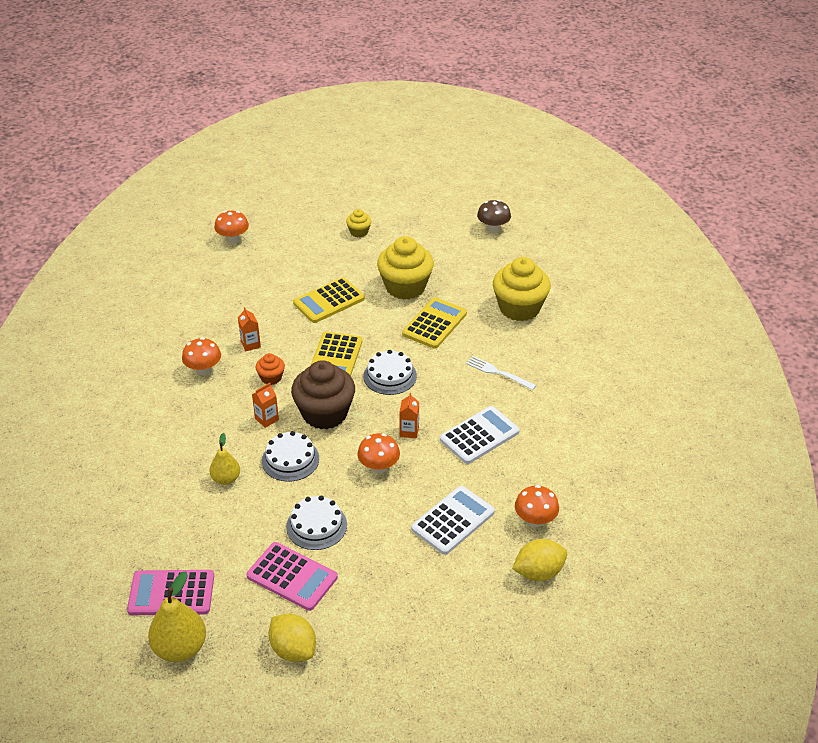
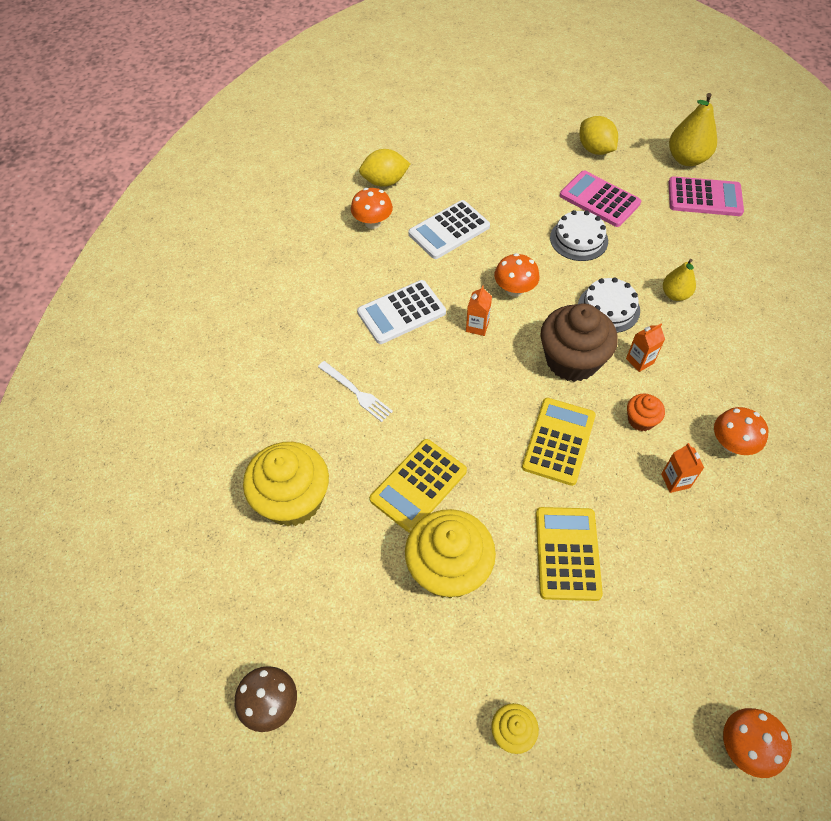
camera: 170 degrees left, 15 degrees up
(329, 301) = (567, 553): yellow calculator -> yellow calculator turned 60 degrees counterclockwise
(390, 376) = (490, 404): white cake -> none

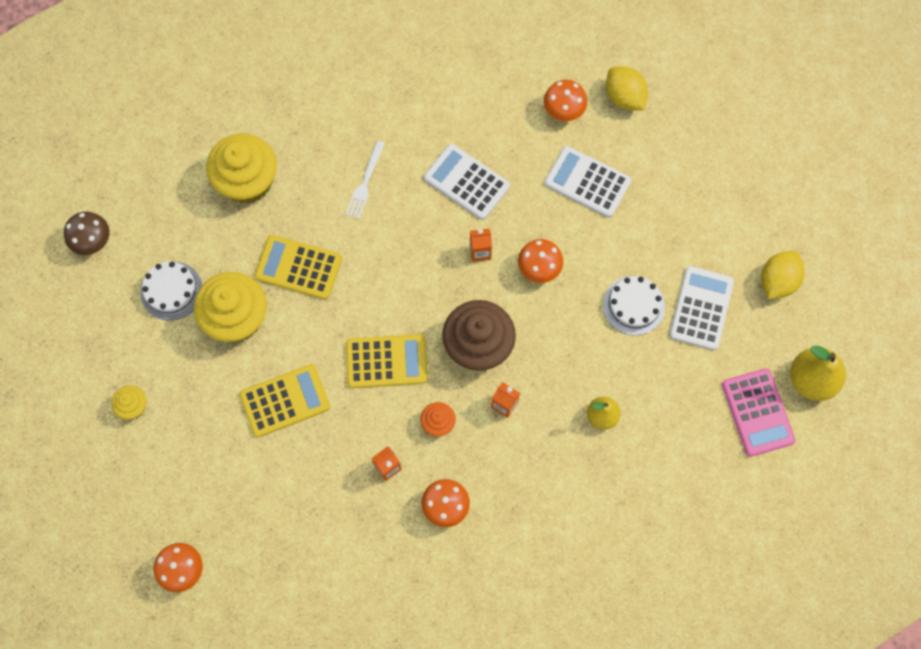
camera: 65 degrees right, 15 degrees up
(599, 199) = (701, 308): pink calculator -> white calculator
(608, 308) = (555, 359): white cake -> white cake (171, 290)

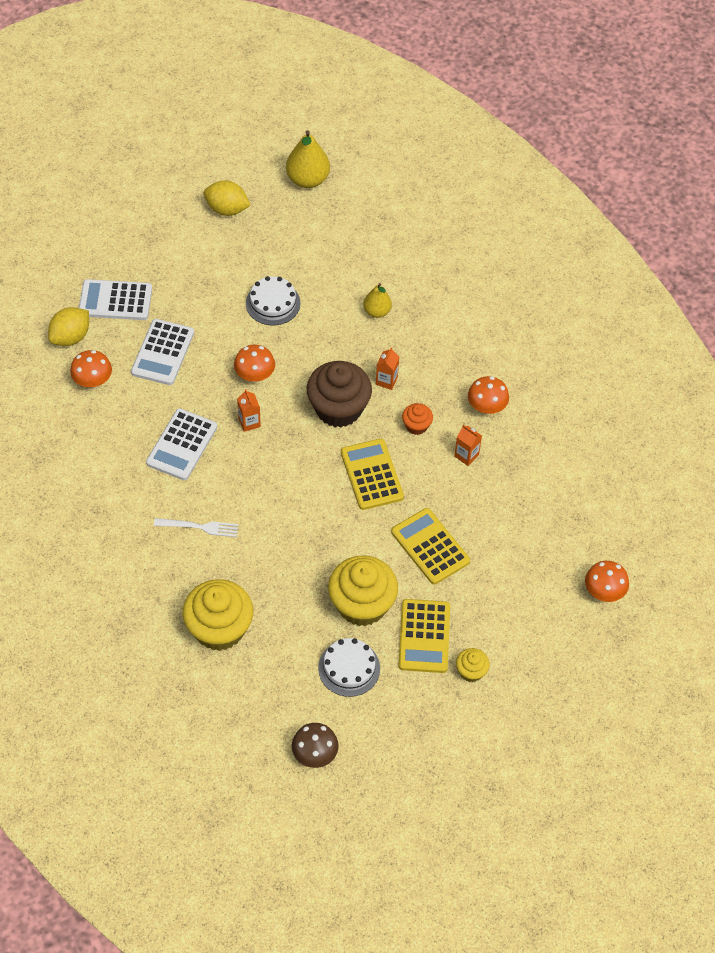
camera: 105 degrees left, 15 degrees down
(298, 267) = (299, 564): yellow calculator -> yellow calculator (424, 636)
(701, 308) = (264, 257): white calculator -> white calculator (115, 300)
(757, 412) = (345, 210): pink calculator -> none

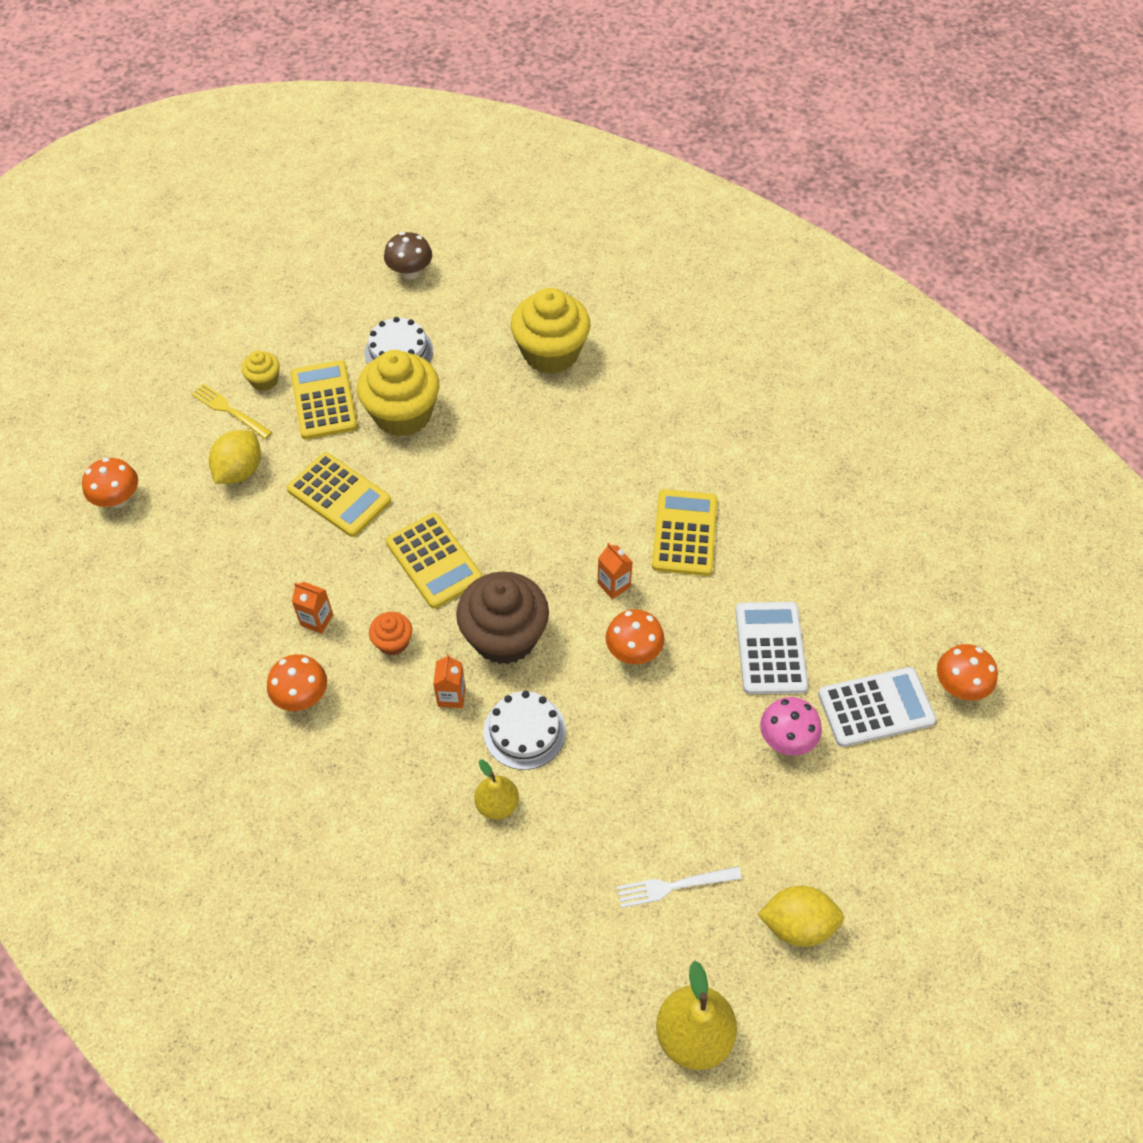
camera: 165 degrees right, 0 degrees up
(71, 337) = (902, 635): yellow lemon -> yellow lemon (240, 471)
(93, 381) = (838, 582): orange mushroom -> orange mushroom (959, 686)
(182, 298) = (786, 739): none -> pink mushroom
(182, 445) = (685, 533): white calculator -> yellow calculator
(200, 527) = (618, 446): white fork -> white fork (673, 886)
(273, 303) = (654, 771): white cake -> white cake (524, 731)
(505, 649) = (229, 410): none -> yellow fork

